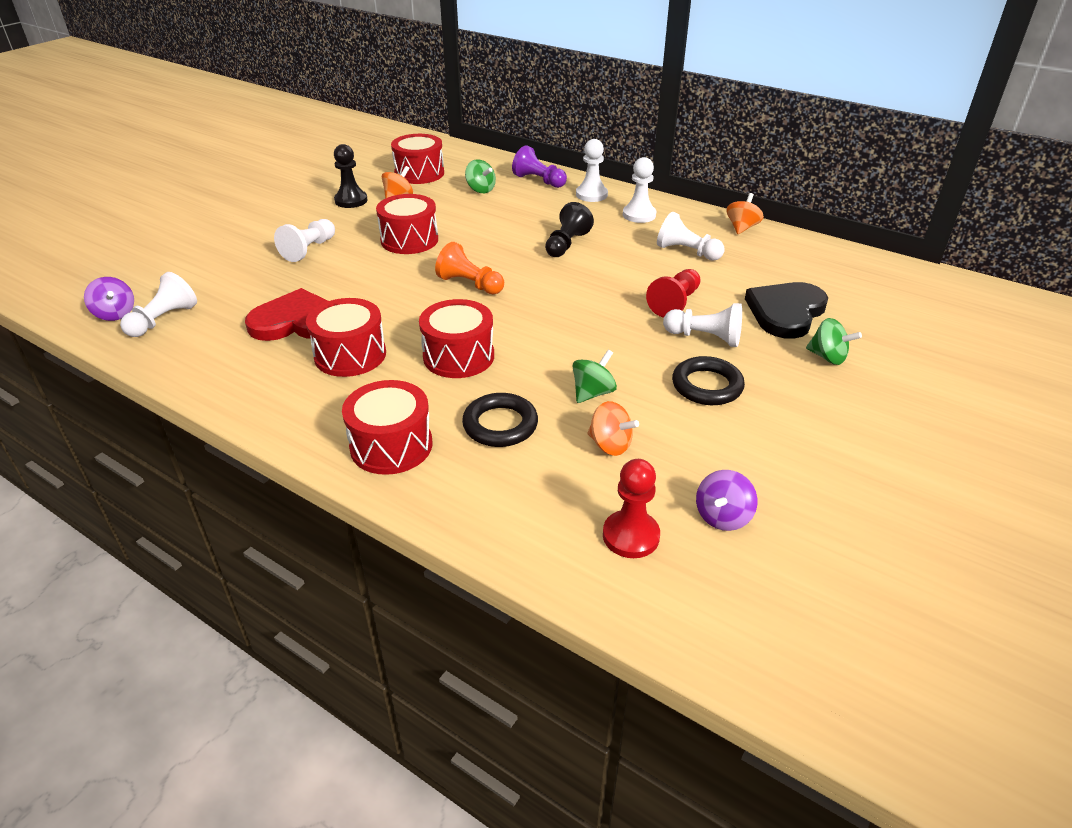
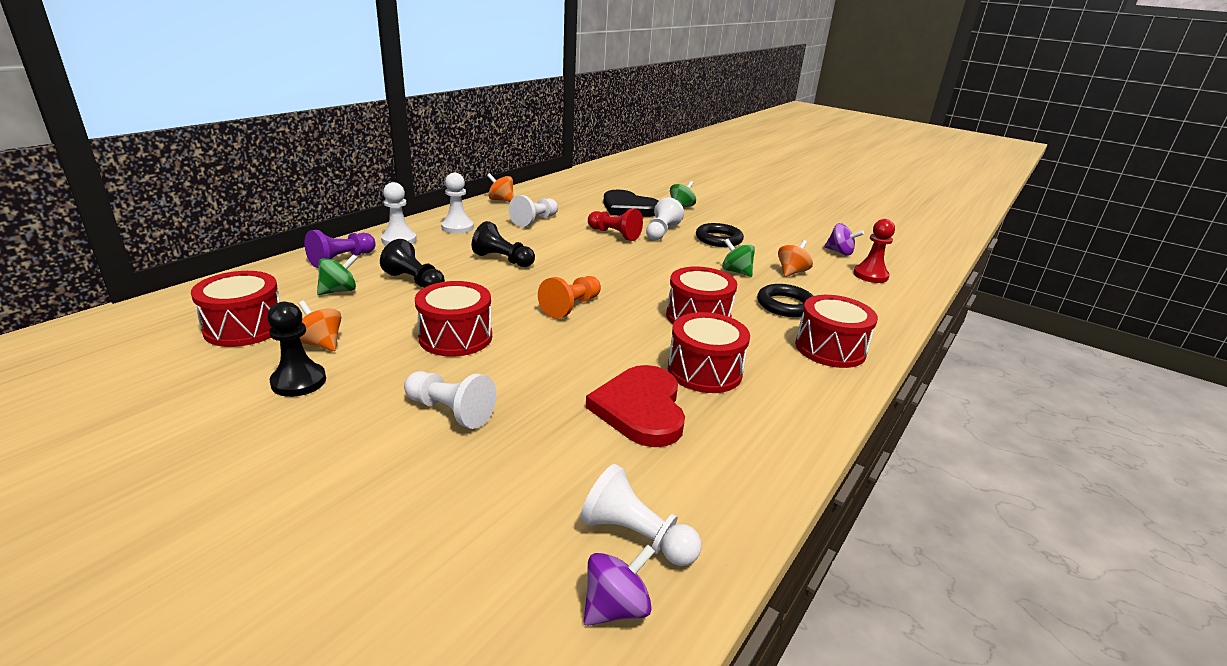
camera: 90 degrees left, 10 degrees down
(505, 213) = (415, 281): none -> black pawn

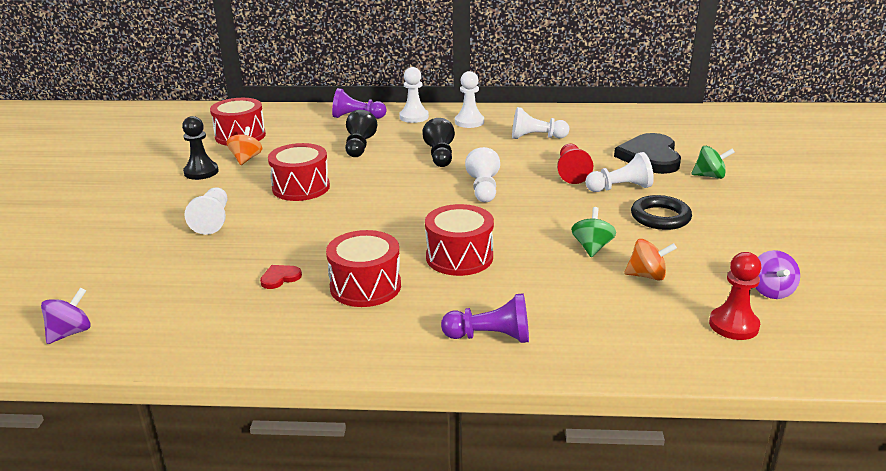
camera: 60 degrees right, 0 degrees up
(339, 291) = (315, 135): green spinning top -> none
(501, 200) = (554, 112): orange spinning top -> none
(571, 307) = (399, 205): orange pawn -> none
(616, 607) = (70, 332): purple spinning top -> purple spinning top turned 75 degrees counterclockwise
(636, 536) = (135, 320): white pawn -> white pawn (483, 189)
(641, 409) = (280, 278): red heart -> red heart, size x0.43
(785, 305) = (554, 291): black ring -> none
(830, 349) = (490, 337): red drum -> purple pawn

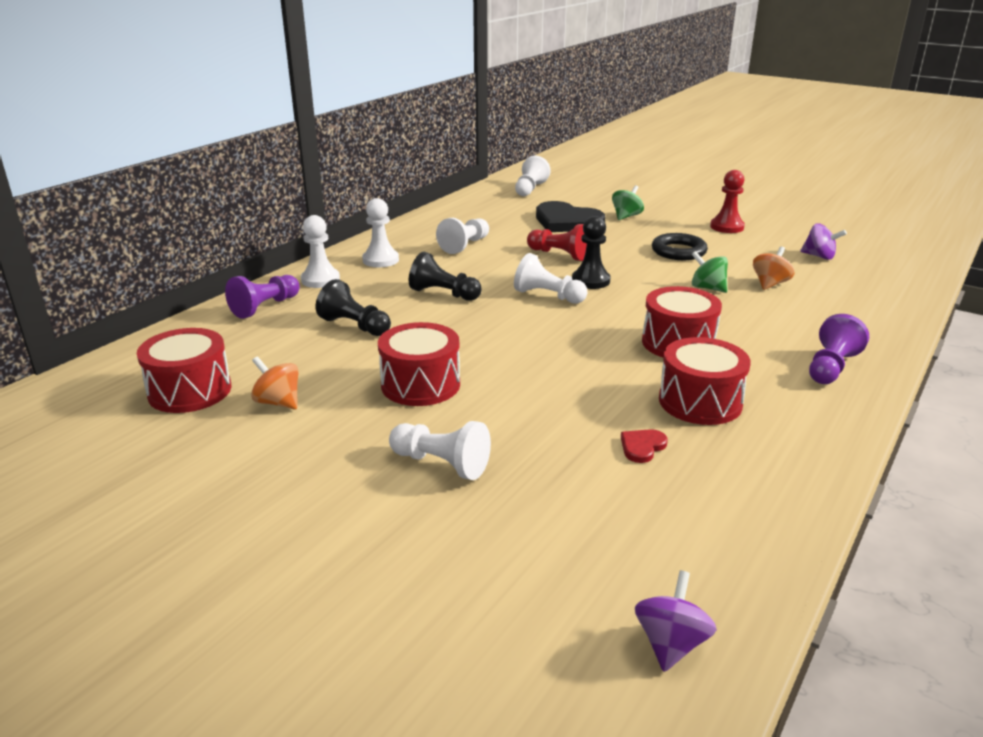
camera: 60 degrees left, 0 degrees up
(70, 332) = (671, 643): purple spinning top -> purple spinning top turned 45 degrees clockwise
(201, 172) = (270, 444): black pawn -> black pawn (591, 281)
(280, 278) = (642, 447): red heart -> red heart turned 45 degrees clockwise
(620, 188) = (612, 248): white pawn -> white pawn (530, 189)
(733, 325) = (859, 281): red pawn -> red pawn (727, 227)

